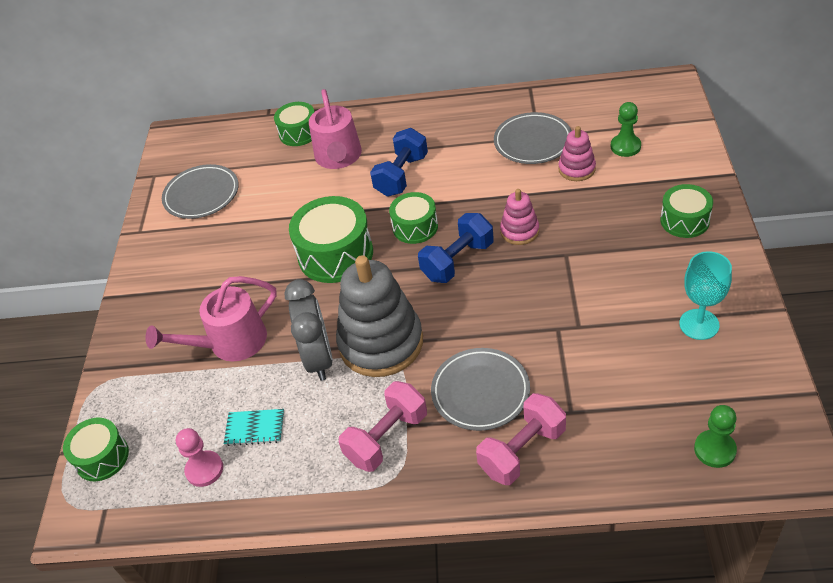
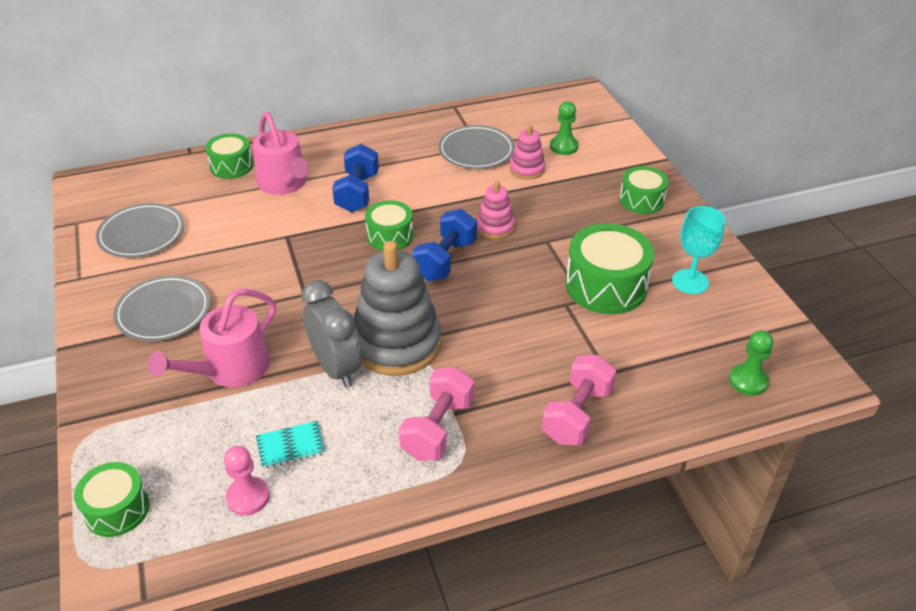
camera: 25 degrees left, 5 degrees down
(335, 254) = (315, 270): green drum -> green drum (606, 285)
(480, 392) = (515, 370): grey plate -> grey plate (163, 312)

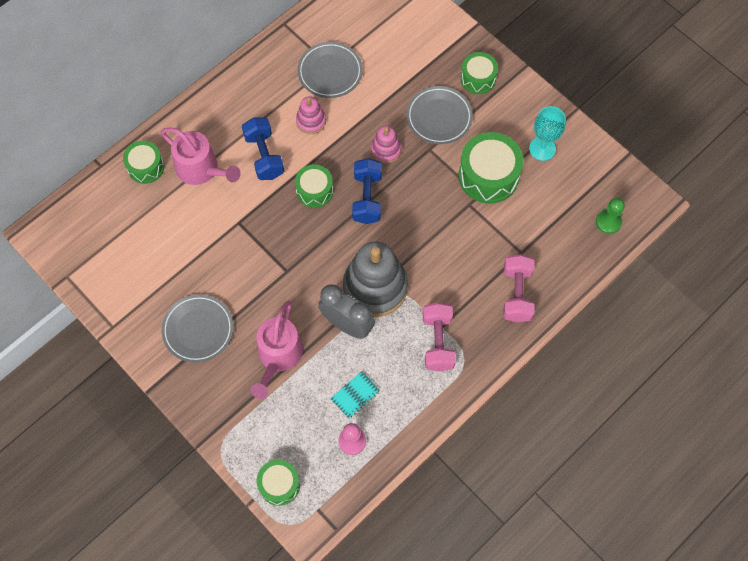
camera: 25 degrees left, 25 degrees up
(142, 234) = (127, 266): grey plate -> grey plate (439, 117)
(527, 169) = (379, 78): pink stacking toy -> pink stacking toy (311, 121)
(563, 147) = (395, 40): green pawn -> none

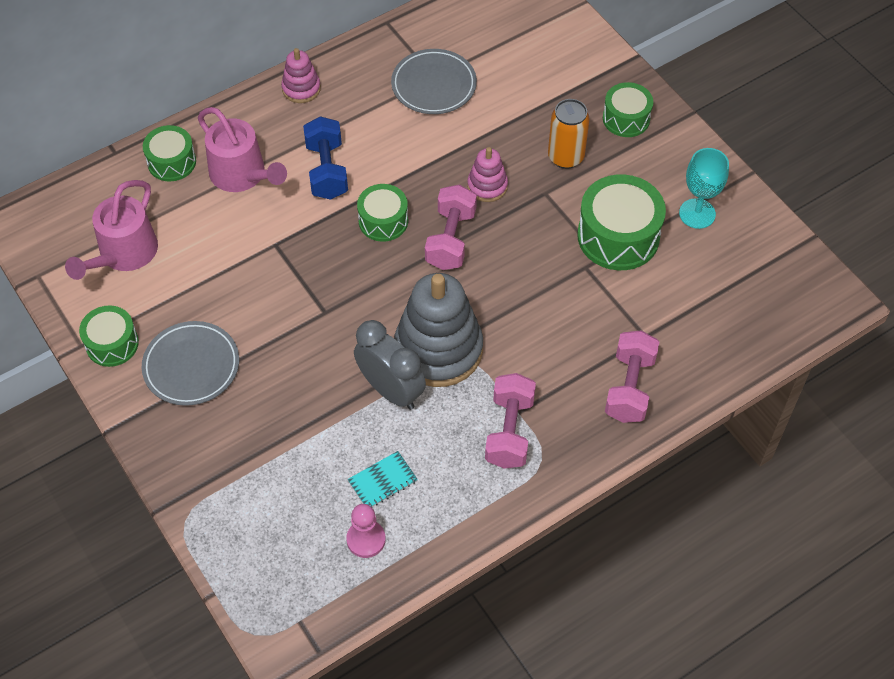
camera: 10 degrees right, 10 degrees down
(278, 356) = (290, 415): pink watering can -> pink watering can (124, 254)
(279, 484) = (254, 580): green drum -> green drum (112, 344)
(311, 121) = (396, 138): pink stacking toy -> pink stacking toy (301, 88)
(367, 198) = (450, 239): blue dumbbell -> pink dumbbell
(439, 117) = (565, 157): grey plate -> orange can
(608, 222) = (772, 316): green pawn -> none

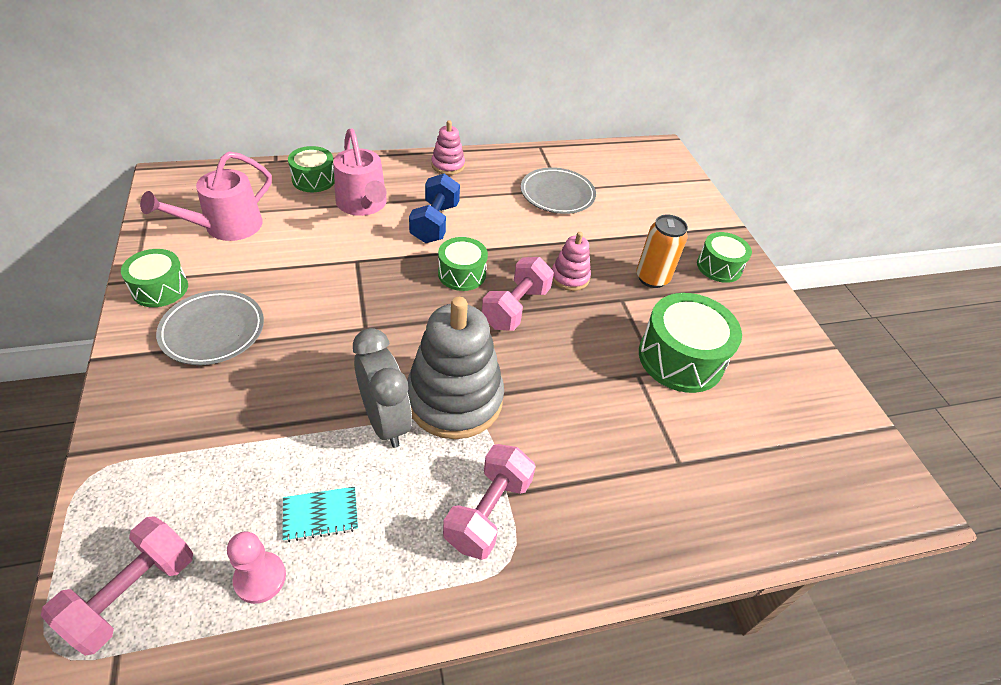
camera: 15 degrees right, 10 degrees down
(629, 387) = (644, 513): pink dumbbell -> pink dumbbell (133, 594)
(697, 213) = (768, 364): turquoise goblet -> none

